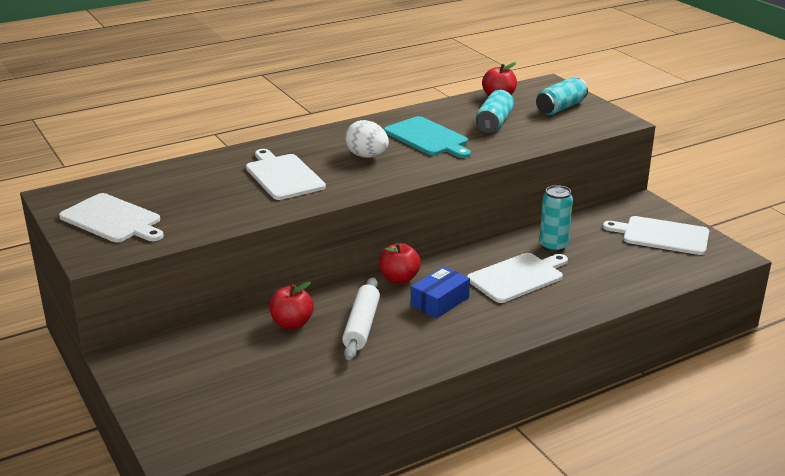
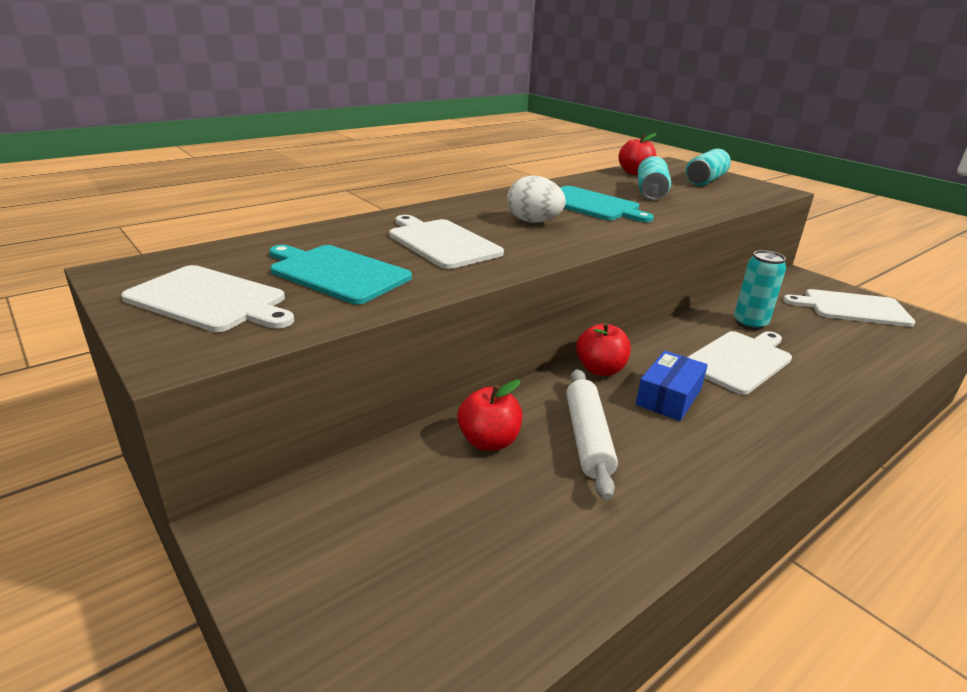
camera: 10 degrees left, 0 degrees up
(198, 201) = (337, 273): none -> turquoise cutting board

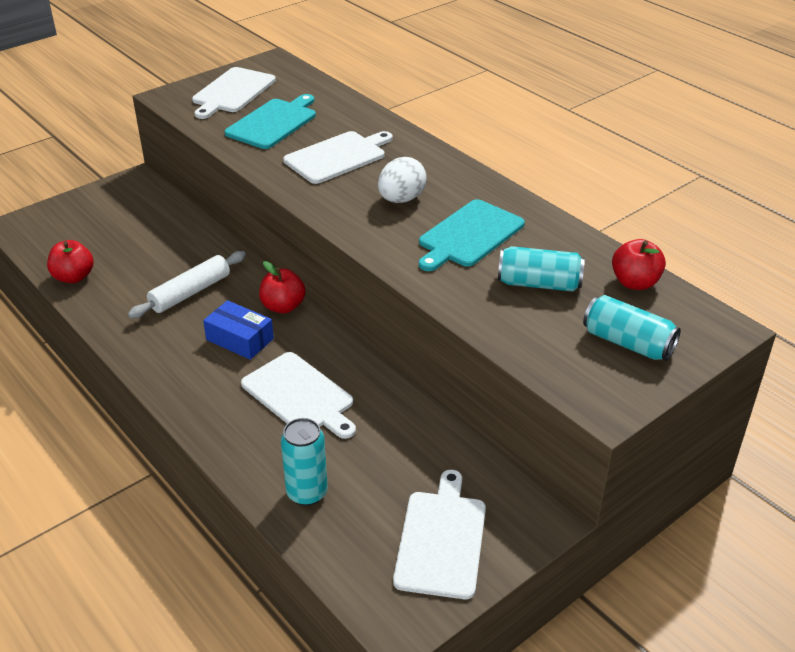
camera: 90 degrees right, 10 degrees up
(489, 441) = (193, 251): red apple -> red apple (74, 277)
(587, 439) = (190, 292): white rolling pin -> white rolling pin turned 45 degrees counterclockwise
(750, 323) = (382, 424): turquoise can -> turquoise can (307, 493)

